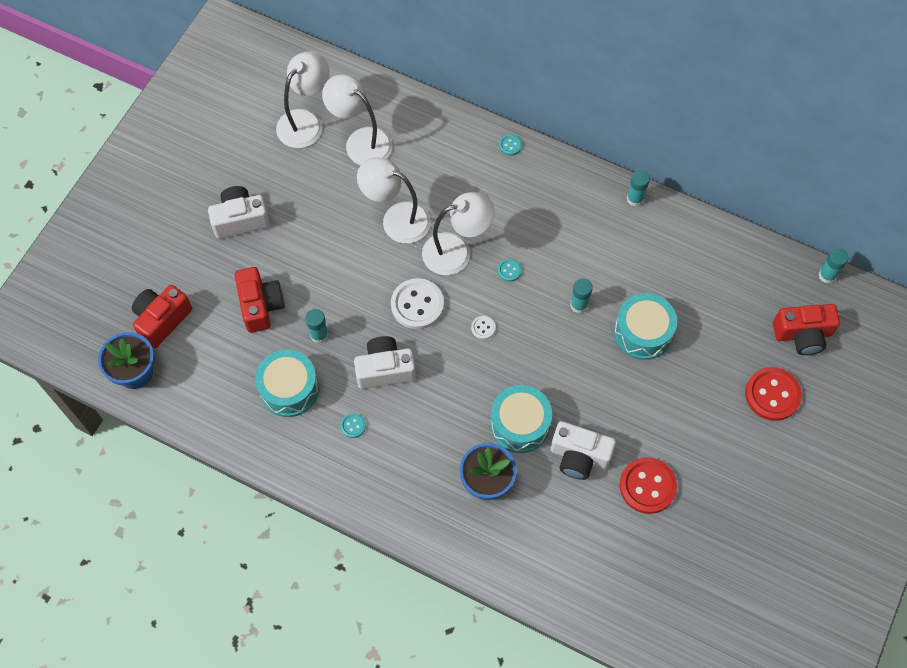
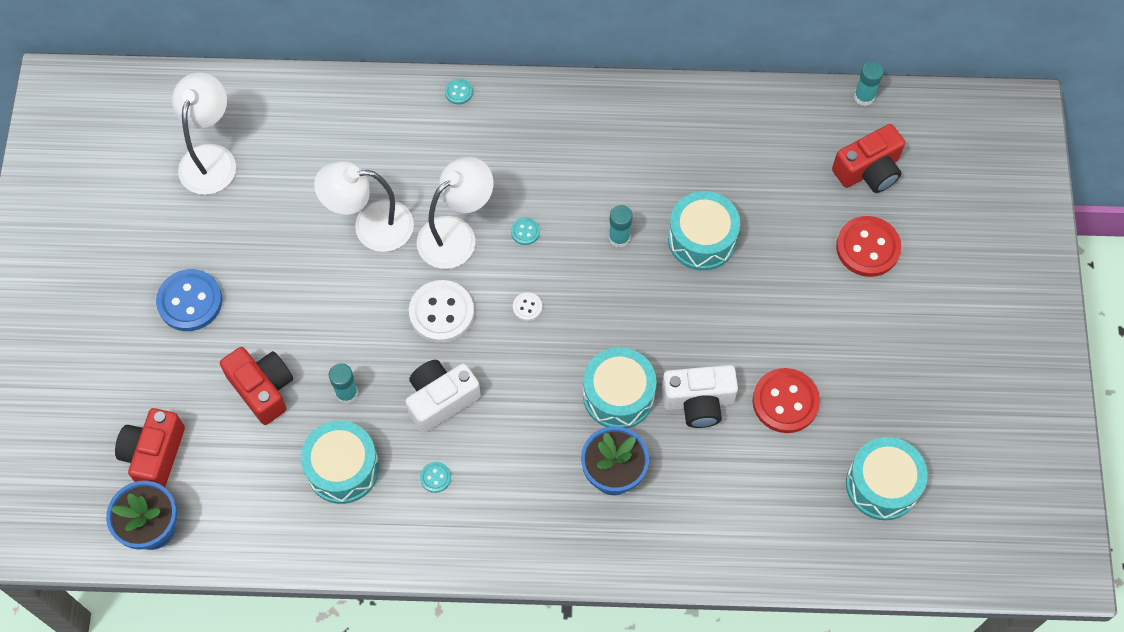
camera: 25 degrees left, 0 degrees up
(240, 219) = (190, 301): white camera -> blue button
(361, 141) = (286, 155): white lamp -> none
(635, 198) = (624, 96): turquoise glue stick -> none
(693, 585) = (882, 485): none -> turquoise drum

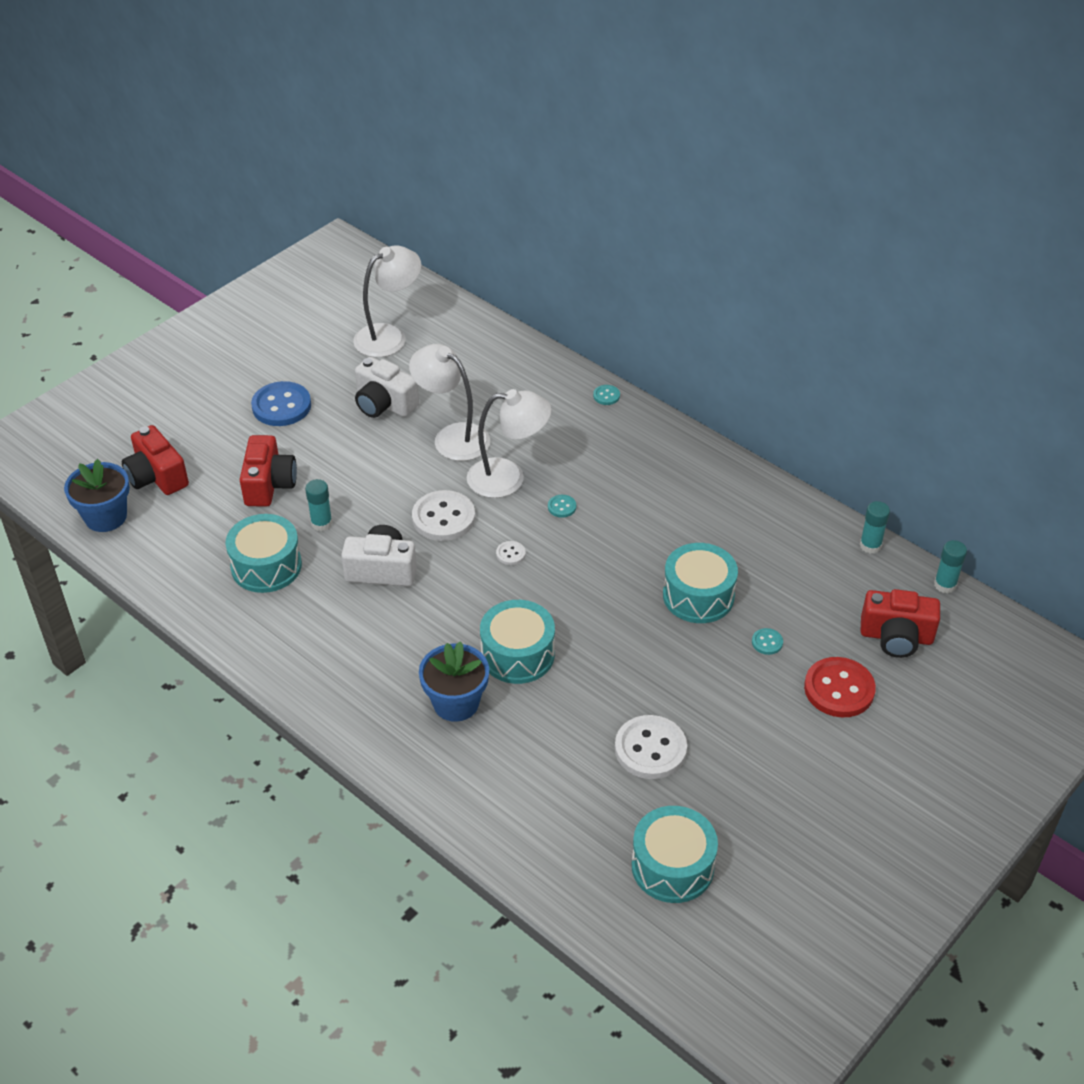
camera: 40 degrees right, 20 degrees down
(154, 454) = (157, 476): red camera -> red camera turned 90 degrees counterclockwise
(435, 477) = (323, 615): turquoise button -> turquoise button (767, 642)
(619, 238) = (631, 554): turquoise glue stick -> turquoise glue stick (870, 545)
(698, 401) = (577, 701): white camera -> white camera (384, 404)
(785, 401) = (650, 749): red button -> white button

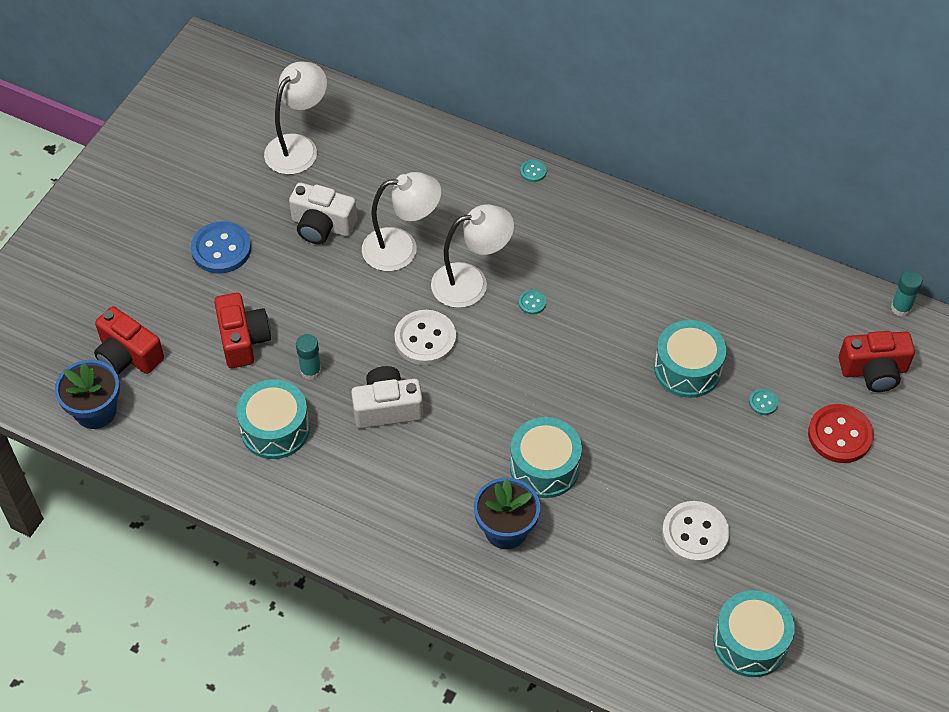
camera: 15 degrees left, 10 degrees up
(452, 437) = (401, 248): white lamp -> white lamp turned 150 degrees clockwise
(510, 554) = (502, 363): white button -> none
(870, 545) = (824, 282): turquoise glue stick -> none

